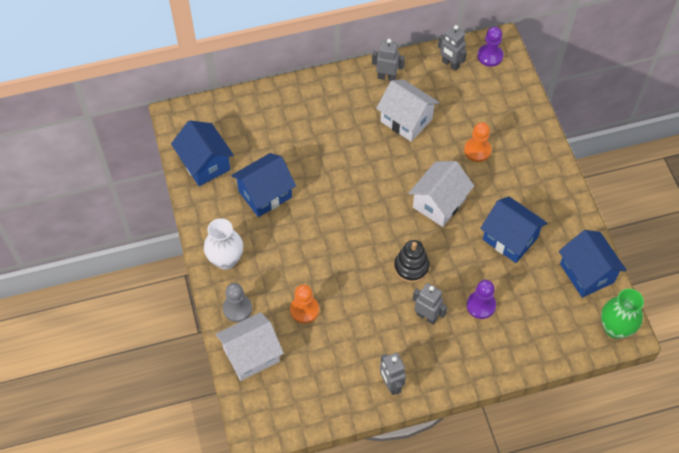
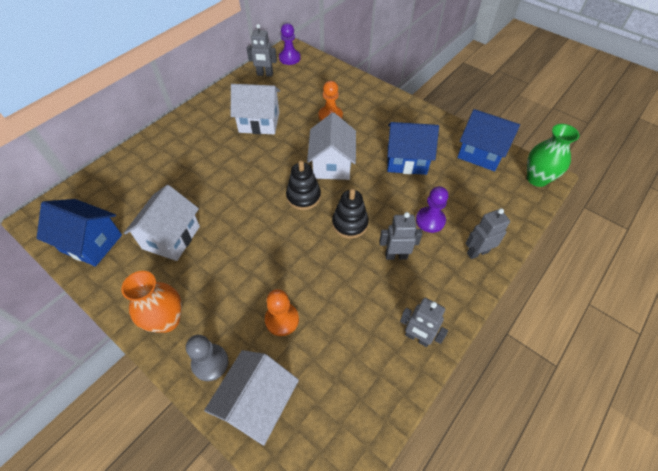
camera: 35 degrees left, 5 degrees down
(226, 260) = (167, 320): white vase -> orange vase
(265, 194) = (171, 237): blue house -> white house
(386, 77) = (221, 102): grey robot -> grey robot (477, 252)
(391, 220) = (303, 196): none -> black stacking toy

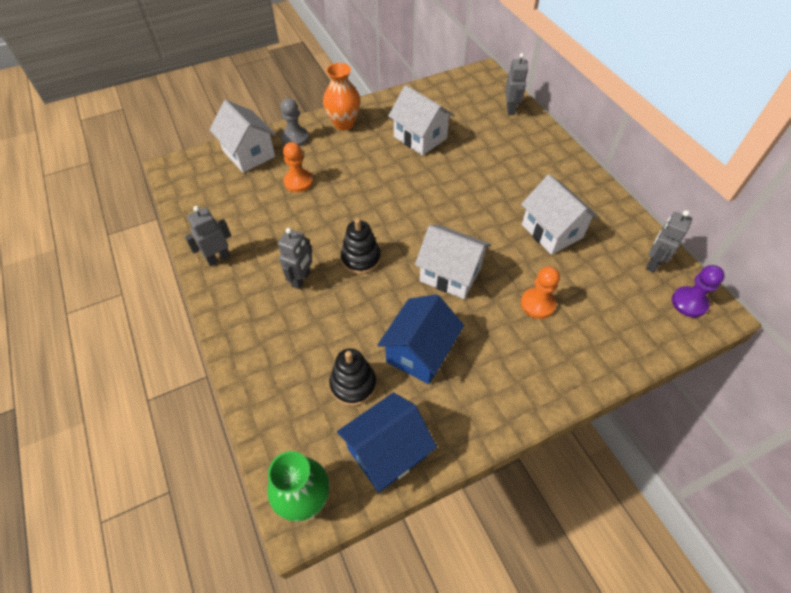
camera: 115 degrees right, 0 degrees up
(91, 243) = (441, 96): blue house -> none
(259, 122) = (552, 231): white house -> white house turned 60 degrees counterclockwise
(303, 196) = (416, 234): black stacking toy -> black stacking toy (353, 384)
(430, 220) = (321, 330): purple pawn -> none
(477, 252) = (256, 352): grey robot -> grey robot (511, 109)

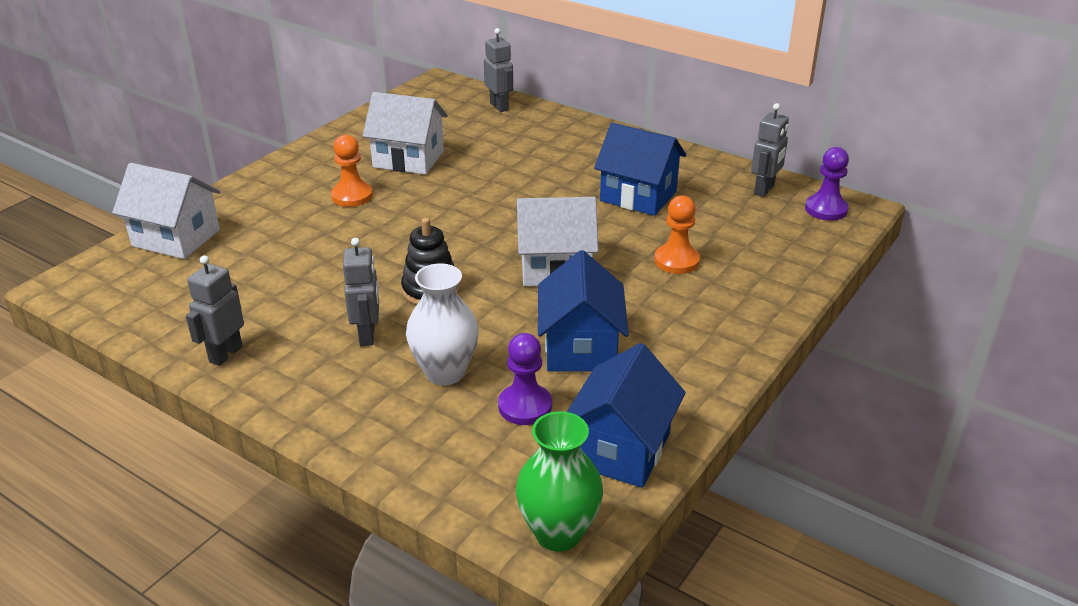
camera: 30 degrees left, 20 degrees down
(295, 138) = (233, 204): grey pawn -> none
(298, 182) = (277, 245): orange pawn -> orange pawn (352, 196)
(325, 332) = (445, 372): none -> white vase
(344, 124) = (292, 173): orange vase -> none
(353, 384) = (525, 406): black stacking toy -> purple pawn
(552, 231) = (638, 196): white house -> blue house
(653, 263) = (764, 190): grey robot -> grey robot turned 150 degrees counterclockwise

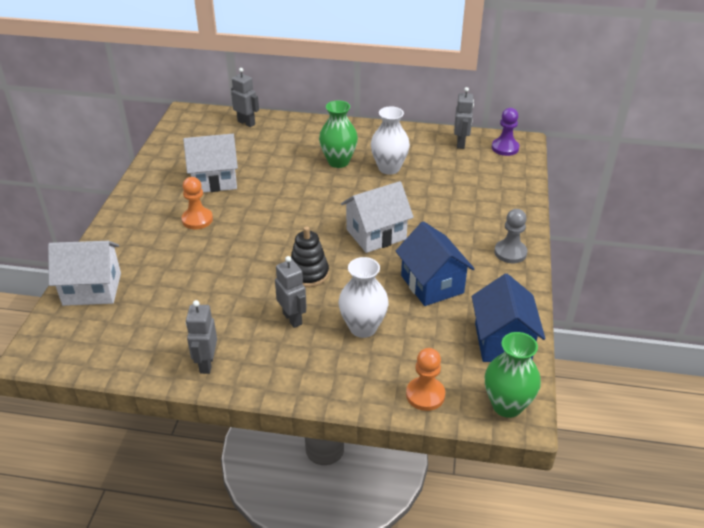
camera: 25 degrees left, 5 degrees up
(525, 406) = (428, 333): purple pawn -> none
(577, 174) = (338, 162): none -> green vase
(638, 196) = (389, 168): blue house -> white vase
(676, 261) = (445, 208): orange pawn -> orange pawn (425, 395)
(726, 340) = (510, 252): none -> grey pawn

